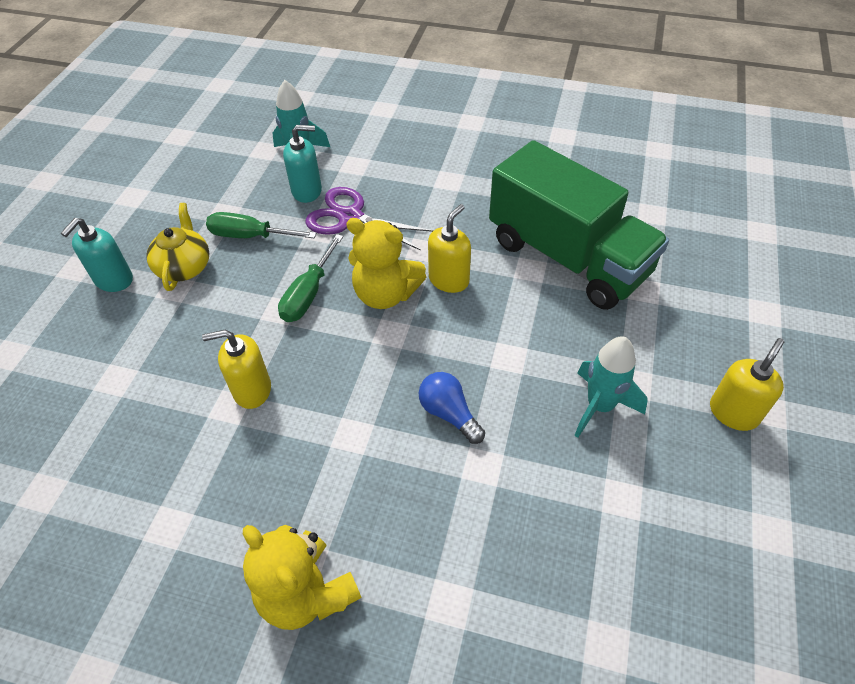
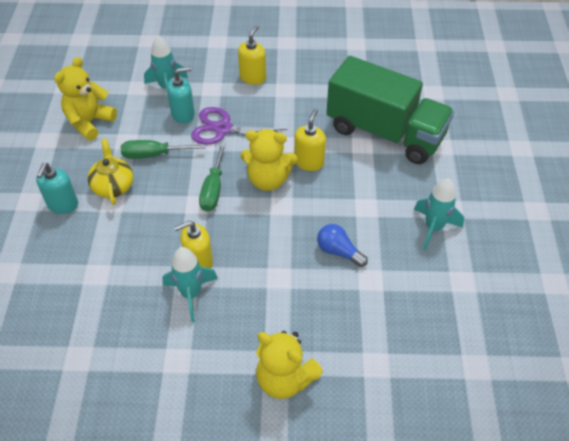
camera: 15 degrees left, 0 degrees up
(189, 183) = (89, 122): none -> yellow teddy bear
(224, 433) = (191, 294): none -> turquoise rocket
(733, 412) = (516, 216): yellow soap dispenser -> yellow soap dispenser (253, 77)

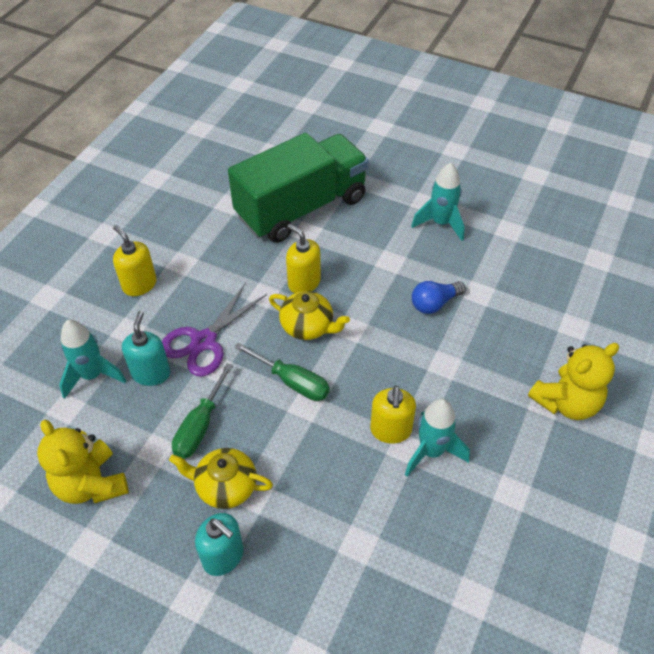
camera: 65 degrees left, 0 degrees up
(268, 180) = (308, 326): yellow teddy bear -> yellow teapot

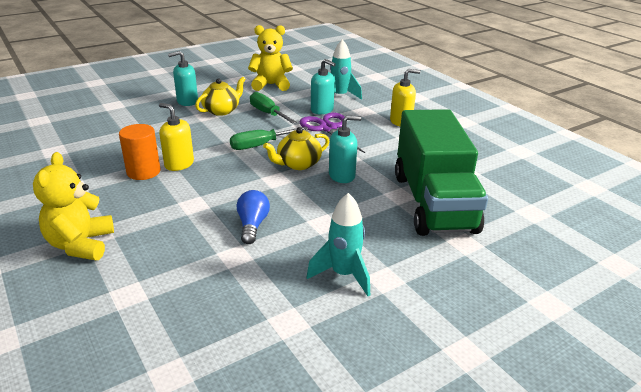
camera: 120 degrees right, 20 degrees down
(304, 282) = (342, 175): yellow soap dispenser -> turquoise soap dispenser
(431, 451) = (143, 172): turquoise rocket -> orange cylinder

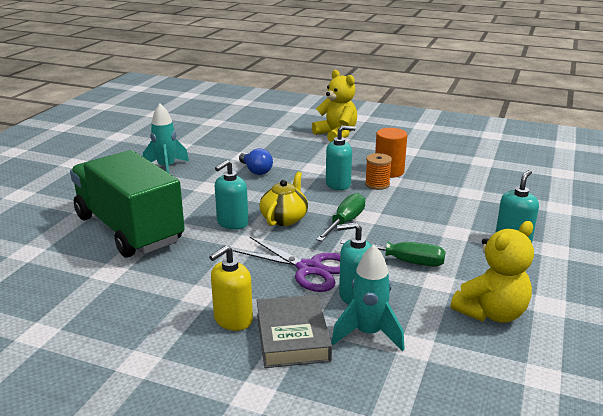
camera: 145 degrees right, 5 degrees down
(179, 164) = (377, 184): yellow soap dispenser -> orange spool
(207, 177) = (338, 184): none -> turquoise soap dispenser
(222, 110) = (456, 244): yellow teapot -> none
(377, 106) = (292, 337): none -> grey book

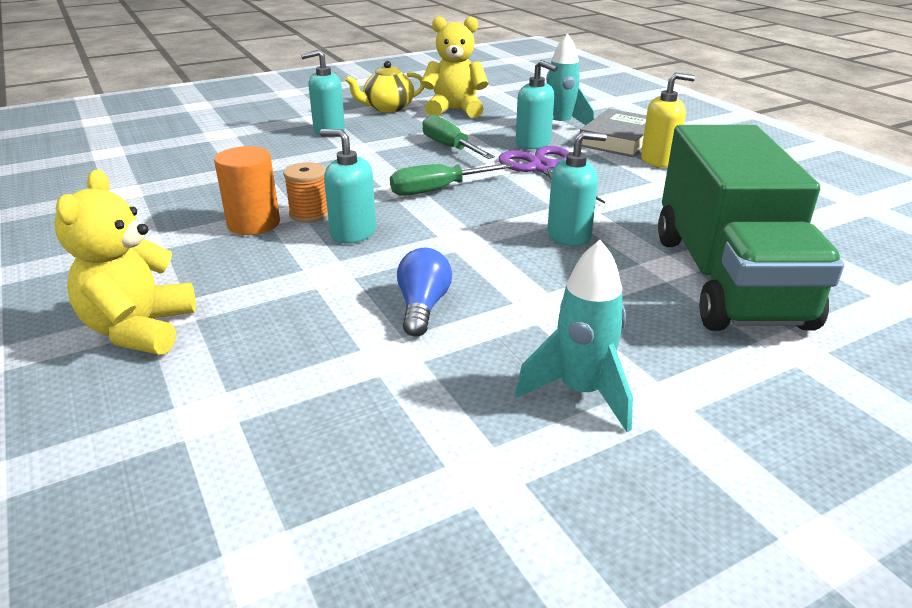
camera: 140 degrees left, 5 degrees up
(284, 218) = (497, 217): yellow teapot -> yellow teapot (388, 108)

